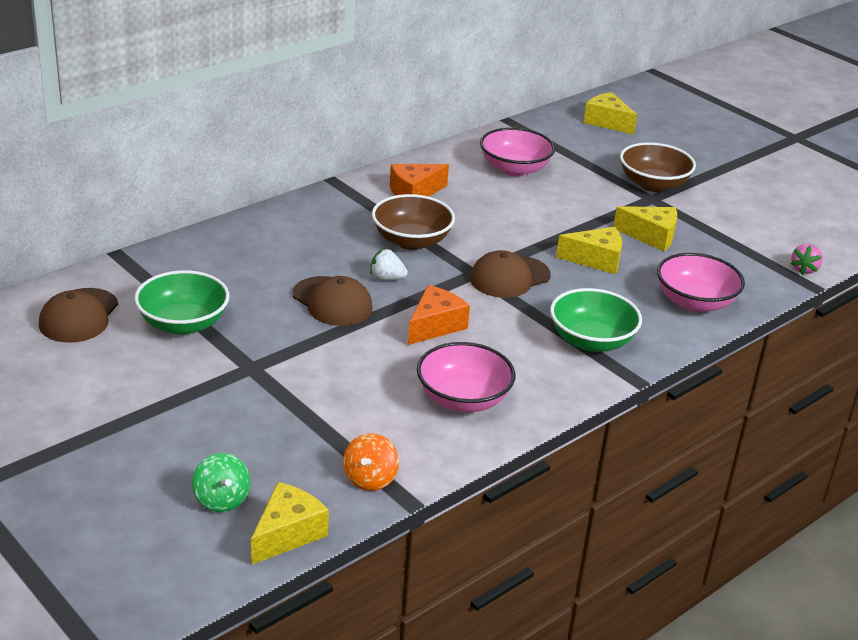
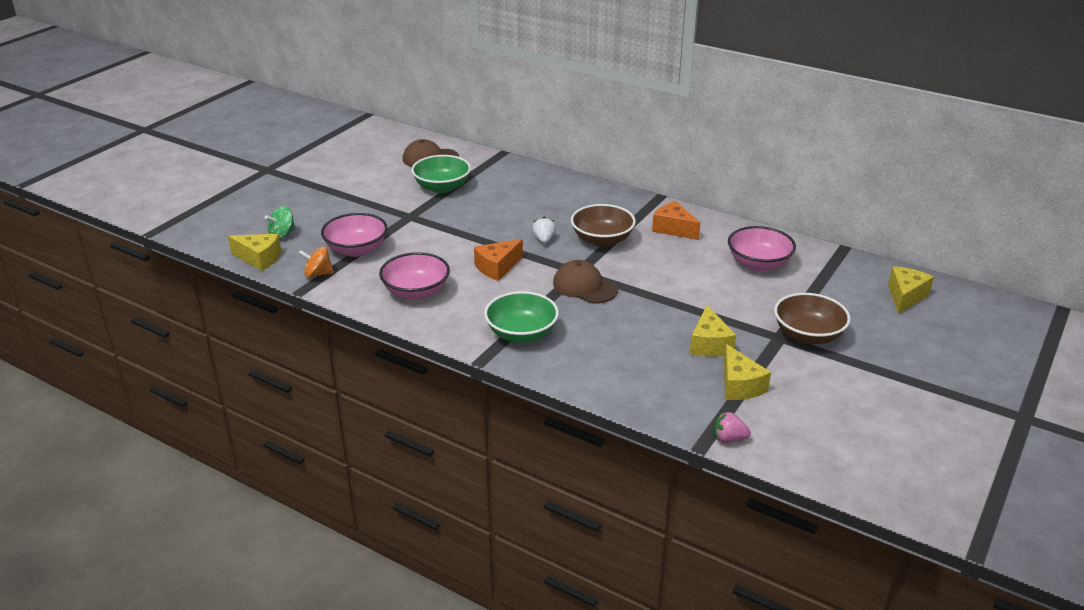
camera: 75 degrees right, 0 degrees up
(332, 302) = (500, 227): brown cap -> none
(435, 326) = (497, 267): orange cheese -> orange cheese turned 120 degrees clockwise
(596, 260) = (644, 321): yellow cheese -> yellow cheese (739, 385)
(695, 302) = (616, 378): pink bowl -> pink bowl (356, 249)

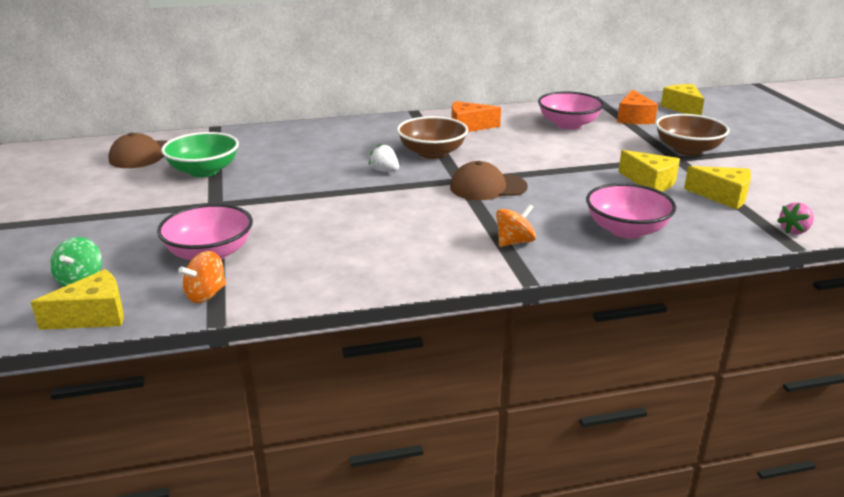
camera: 45 degrees left, 5 degrees down
(416, 292) = (351, 258): pink bowl -> pink bowl (626, 230)
(497, 267) = (387, 206): orange cheese -> orange cheese (634, 118)
(521, 334) = (514, 242): green bowl -> orange spinning top

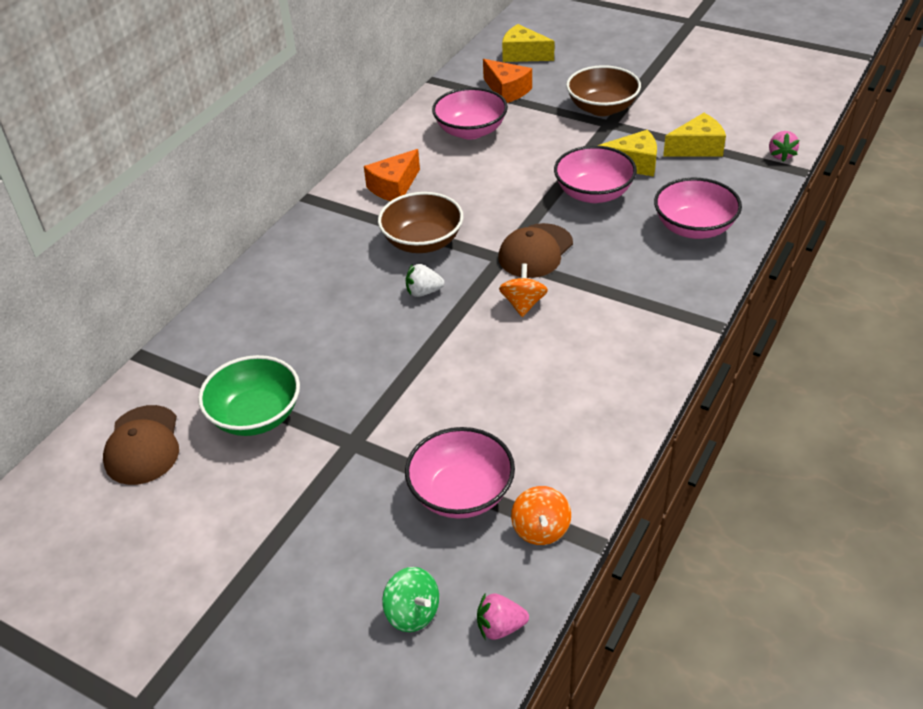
camera: 45 degrees left, 15 degrees up
(94, 316) = (500, 627): yellow cheese -> pink strawberry
(514, 242) = (649, 295): orange spinning top -> orange spinning top (523, 304)
(588, 182) = (593, 193): none -> pink bowl

